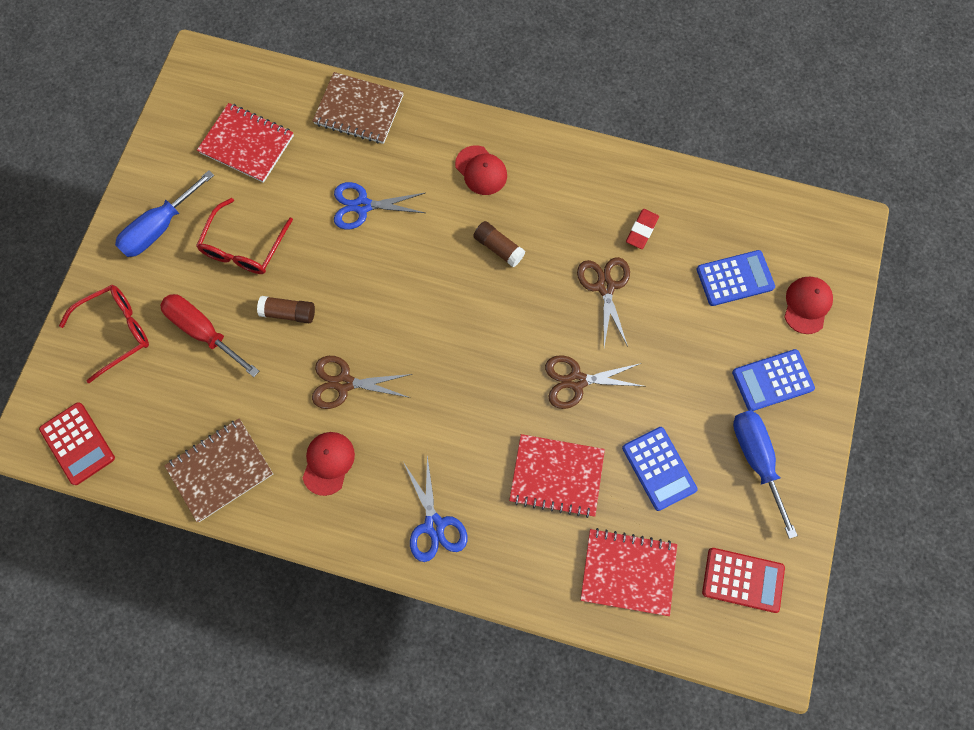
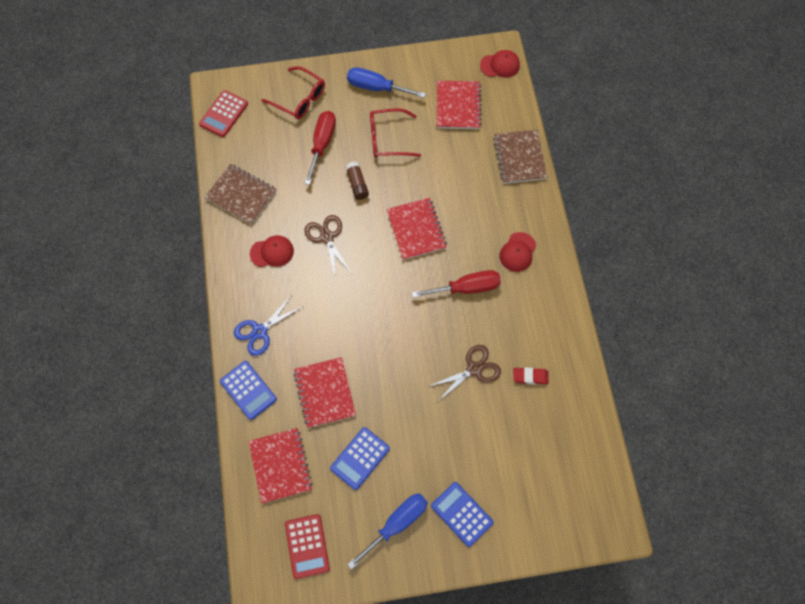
camera: 65 degrees right, 5 degrees down
(362, 206) = (452, 192): blue scissors -> none
(391, 270) = (416, 230): none -> red notebook
(498, 248) = (466, 288): brown glue stick -> red screwdriver
(576, 381) = (396, 378): brown scissors -> none
(735, 278) = (527, 457): blue calculator -> blue calculator (248, 390)
(807, 305) = (533, 518): red cap -> red cap (500, 65)

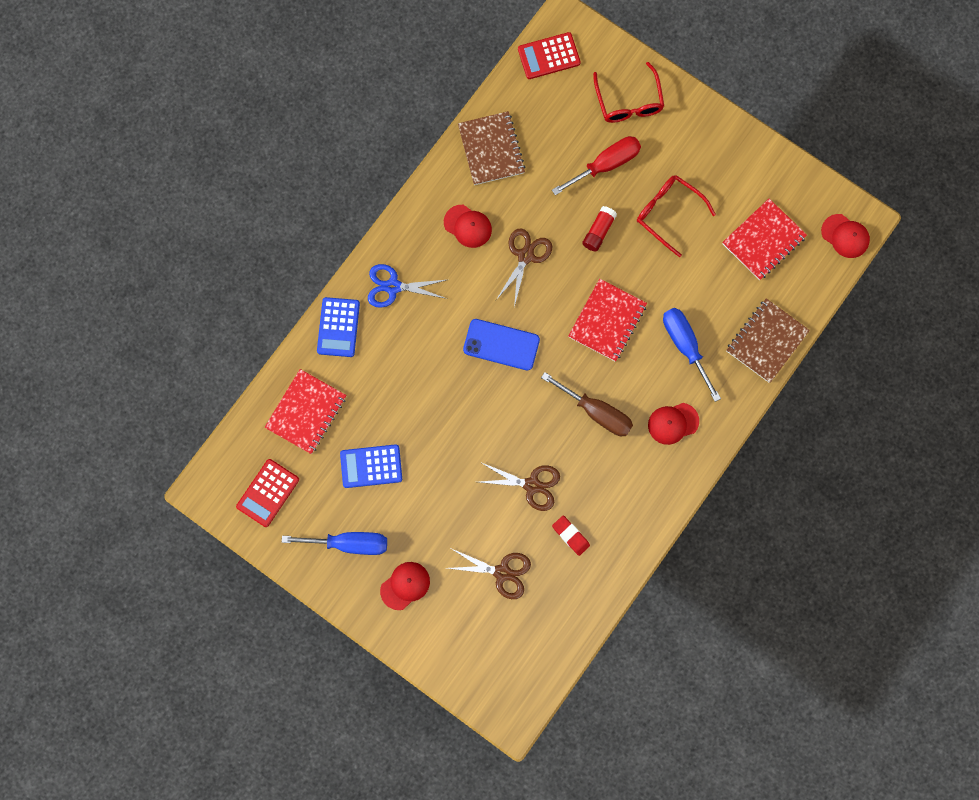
camera: 45 degrees right, 10 degrees up
(325, 393) = (395, 387): red notebook -> none
(357, 184) = (598, 231): brown glue stick -> red glue stick
(366, 303) = (501, 344): none -> blue phone
(376, 87) = (708, 153): blue screwdriver -> blue screwdriver (685, 345)
(462, 514) = (405, 585): blue calculator -> red cap
(466, 288) = (596, 412): red screwdriver -> brown screwdriver
(513, 442) = (502, 572): none -> brown scissors

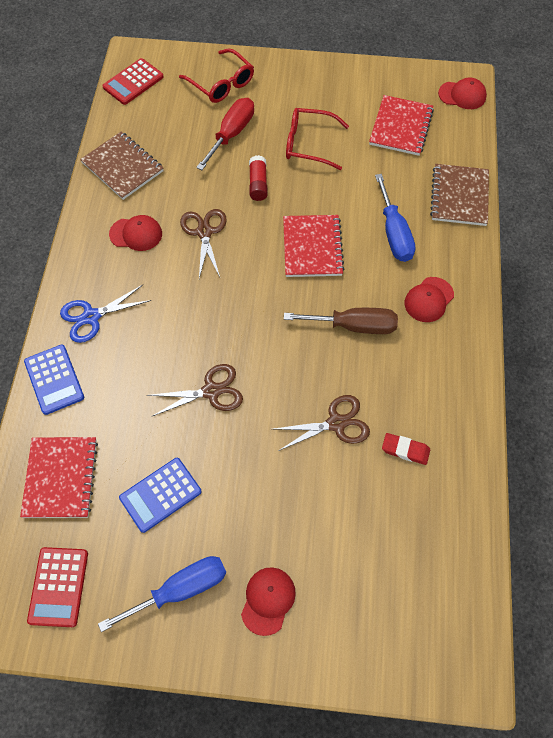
camera: 30 degrees left, 15 degrees down
(501, 344) = (227, 314): blue phone -> none
(502, 572) = (361, 526): brown scissors -> brown scissors (211, 391)
(685, 345) = (394, 233): blue screwdriver -> blue screwdriver turned 135 degrees counterclockwise

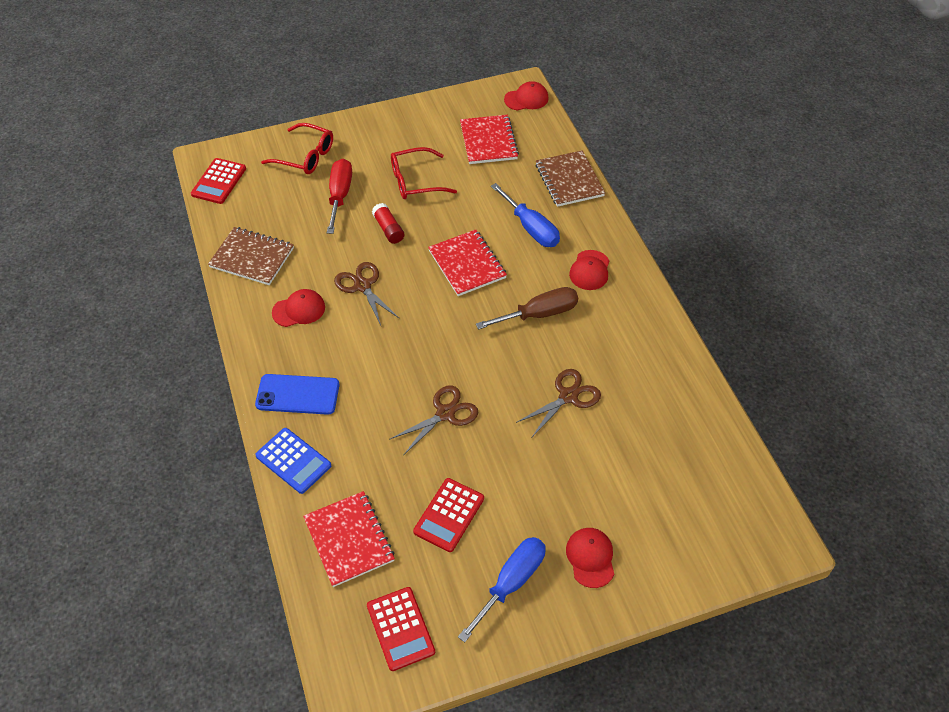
camera: 25 degrees left, 10 degrees down
(91, 316) = (297, 394): blue scissors -> blue phone
(160, 495) = (449, 515): blue calculator -> red calculator
(405, 450) = (636, 394): red eraser -> none

